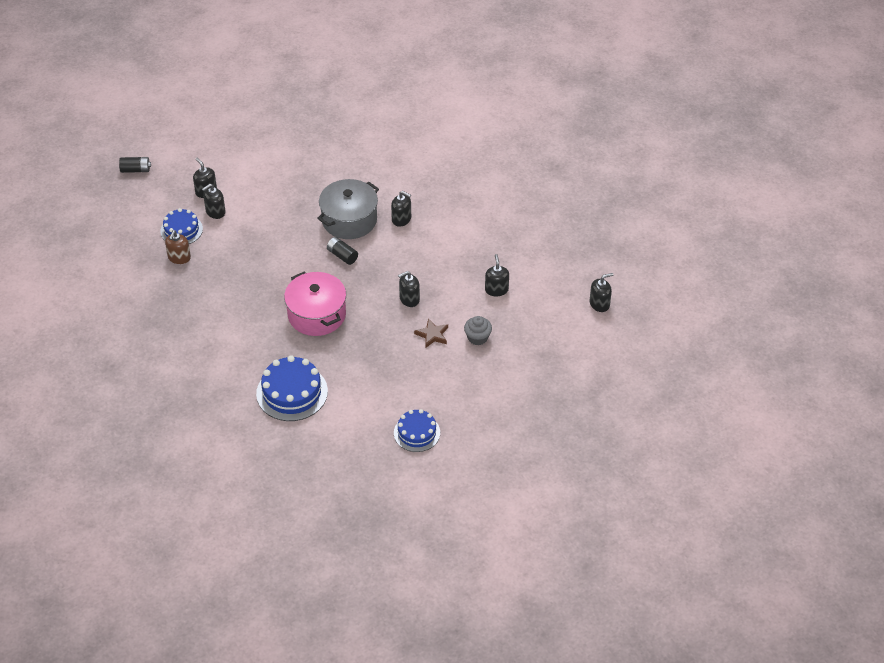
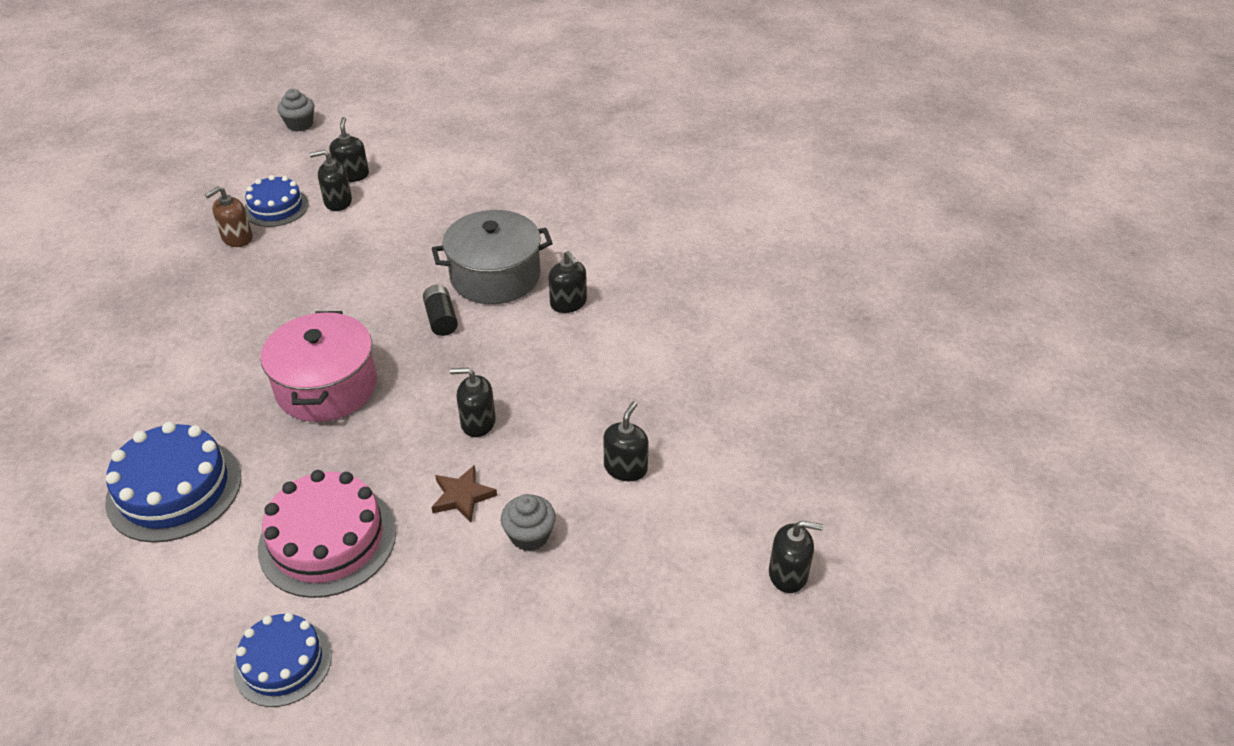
camera: 30 degrees right, 5 degrees down
(135, 170) = (300, 124): black battery -> grey cupcake
(388, 380) = (327, 540): none -> pink cake

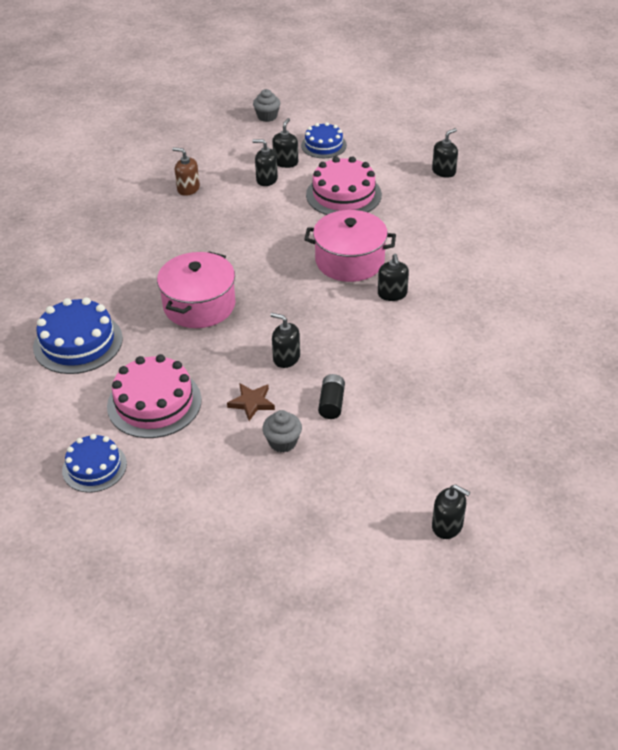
camera: 25 degrees right, 0 degrees up
(237, 238) = (188, 189): brown soap dispenser -> brown soap dispenser turned 45 degrees clockwise
(276, 207) = (223, 173): blue cake -> blue cake (323, 145)
(441, 319) = (297, 281): black battery -> black battery (331, 403)
(446, 197) = (343, 195): none -> pink cake
(495, 276) = (349, 261): grey pot -> pink pot
(625, 468) = (371, 419): black soap dispenser -> black soap dispenser (444, 171)

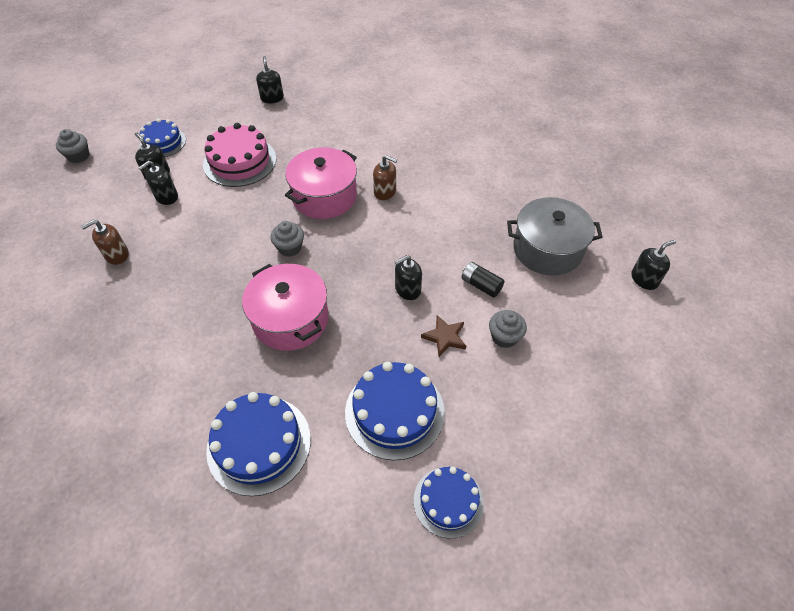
camera: 60 degrees left, 10 degrees up
(154, 403) = (394, 412): pink cake -> blue cake
(272, 269) = (290, 248): none -> grey cupcake
(392, 294) = (385, 192): black soap dispenser -> brown soap dispenser
(421, 434) = (547, 249): none -> grey pot

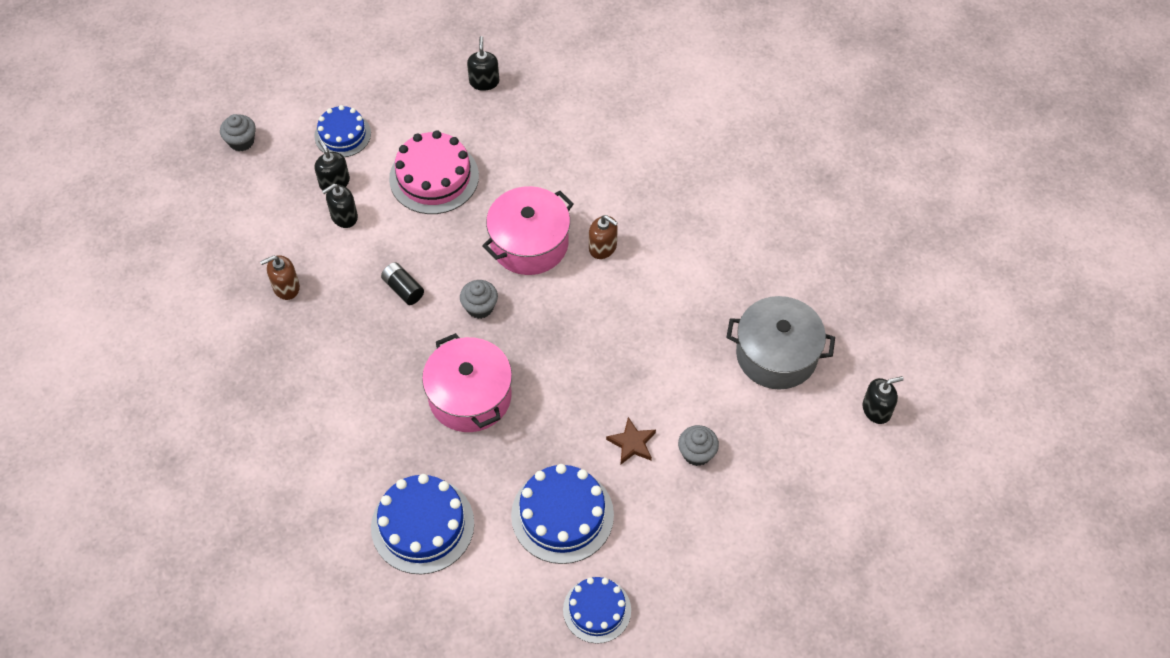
camera: 10 degrees right, 5 degrees up
(407, 289) = (603, 380): black soap dispenser -> none
(481, 285) = (687, 388): black battery -> black battery (403, 289)

